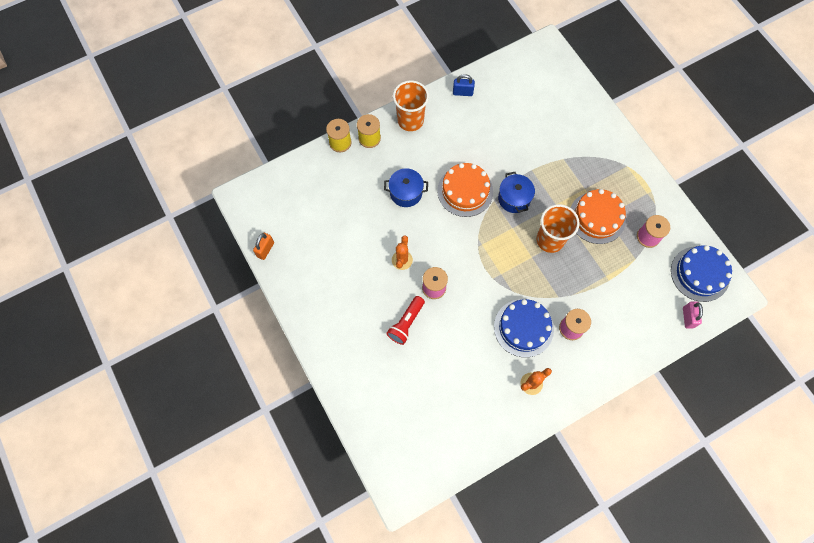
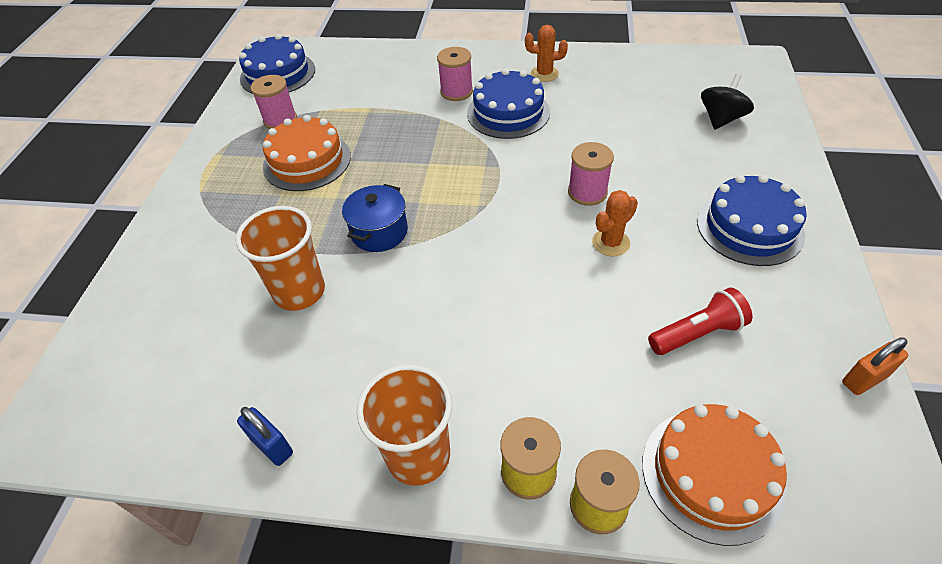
camera: 140 degrees left, 20 degrees down
(341, 312) = (749, 227): none -> blue cake
(394, 402) = (721, 119): none -> black spinning top
(406, 193) = (533, 328): blue pot -> none
(406, 323) = (655, 176): red flashlight -> red flashlight (697, 333)
(465, 191) = (437, 278): orange cake -> orange cake (712, 474)
(550, 240) = (388, 168): orange cup -> orange cup (299, 292)
(688, 317) = (335, 54): pink padlock -> none

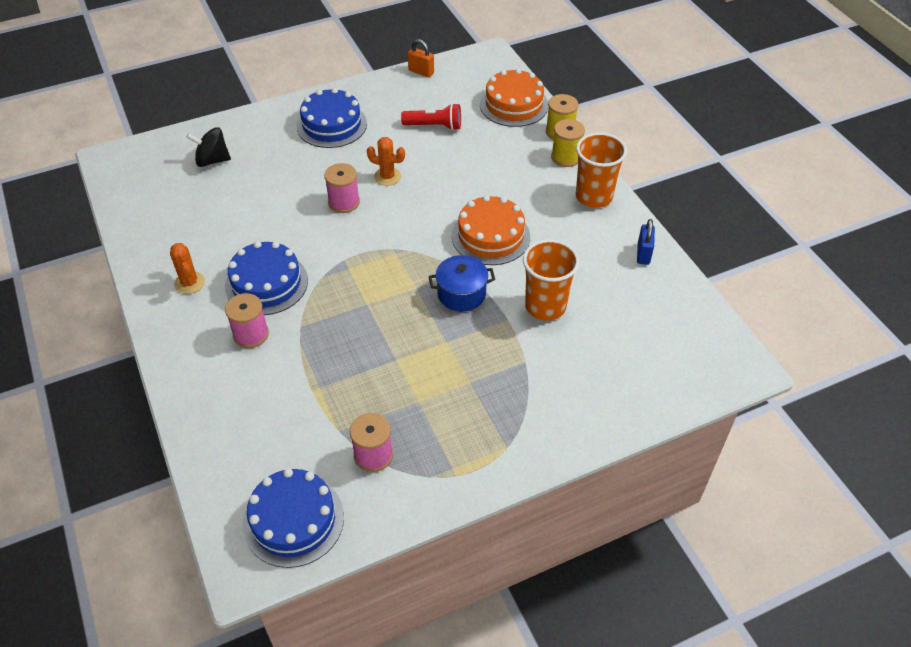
camera: 125 degrees left, 0 degrees up
(307, 161) = (417, 390): orange cake -> orange cake (490, 236)
(697, 333) = (434, 126): red flashlight -> red flashlight turned 150 degrees clockwise

